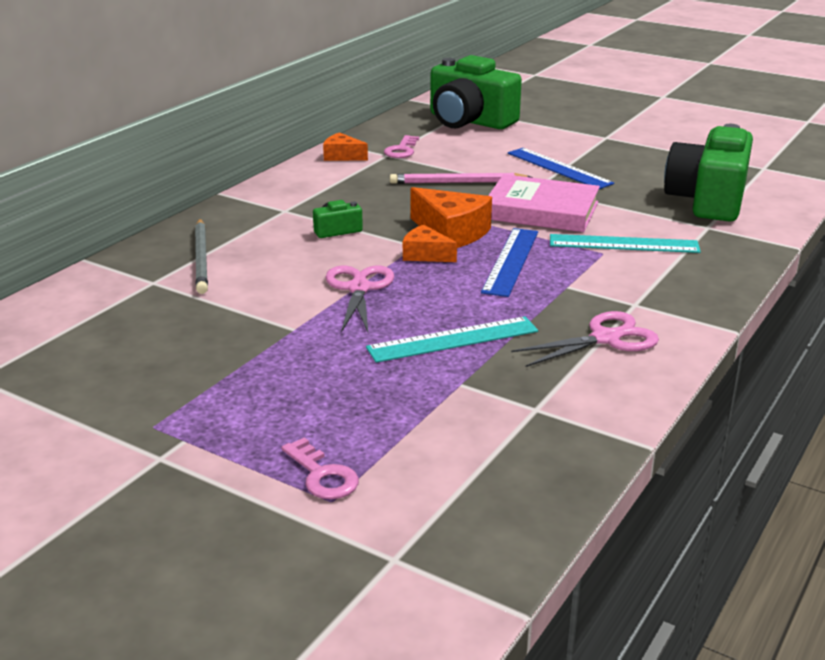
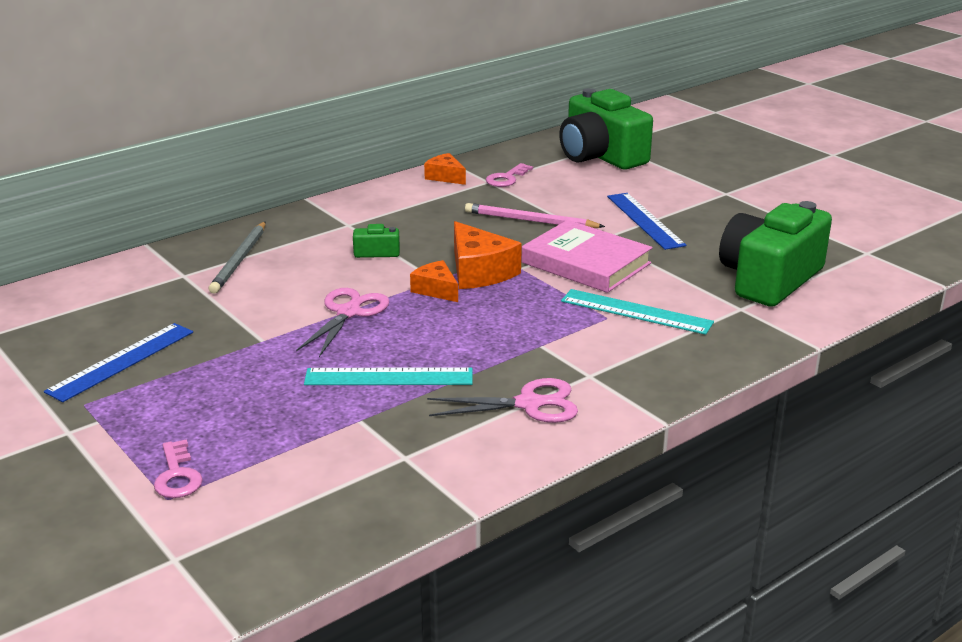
camera: 20 degrees right, 0 degrees up
(511, 261) = (509, 310): blue ruler -> blue ruler (121, 361)

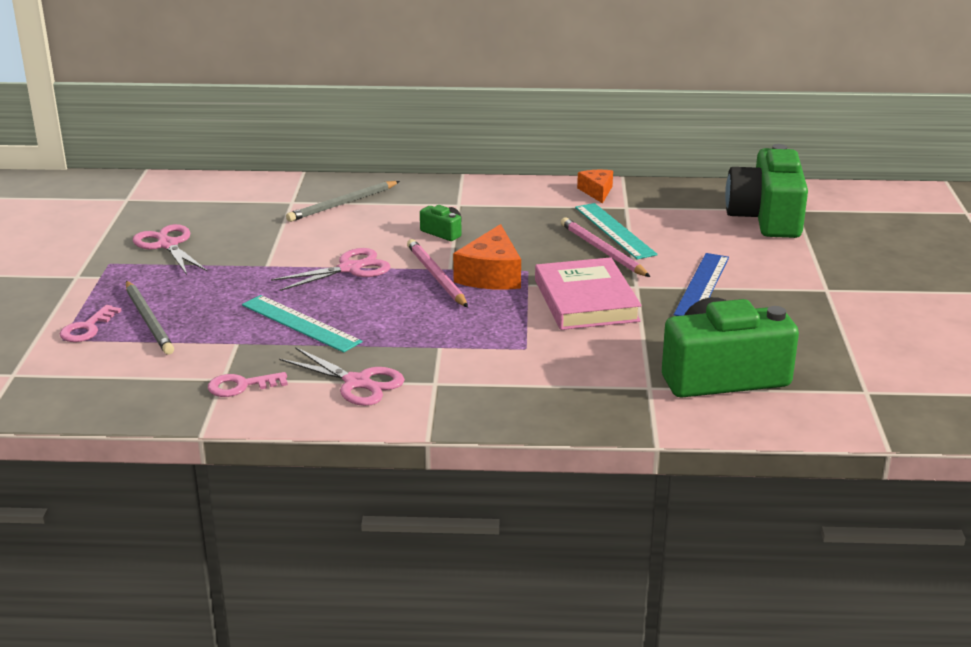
camera: 40 degrees right, 0 degrees up
(121, 361) = (168, 245): blue ruler -> pink scissors
(232, 439) = (149, 320): none -> grey pencil
(436, 290) = (436, 276): orange cheese -> pink pencil
(507, 178) = (646, 209): pink key -> pink key (241, 386)
(636, 312) = (556, 353): turquoise ruler -> turquoise ruler (614, 230)

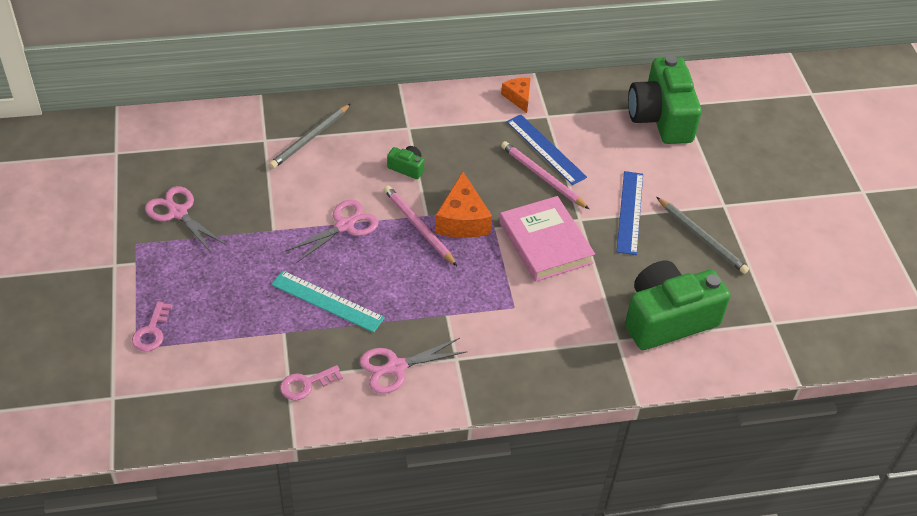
camera: 15 degrees left, 20 degrees up
(149, 320) = (200, 314): grey pencil -> grey pencil (702, 237)
(357, 382) = (396, 367): pink scissors -> pink scissors turned 135 degrees clockwise
(614, 230) = (545, 149): turquoise ruler -> blue ruler

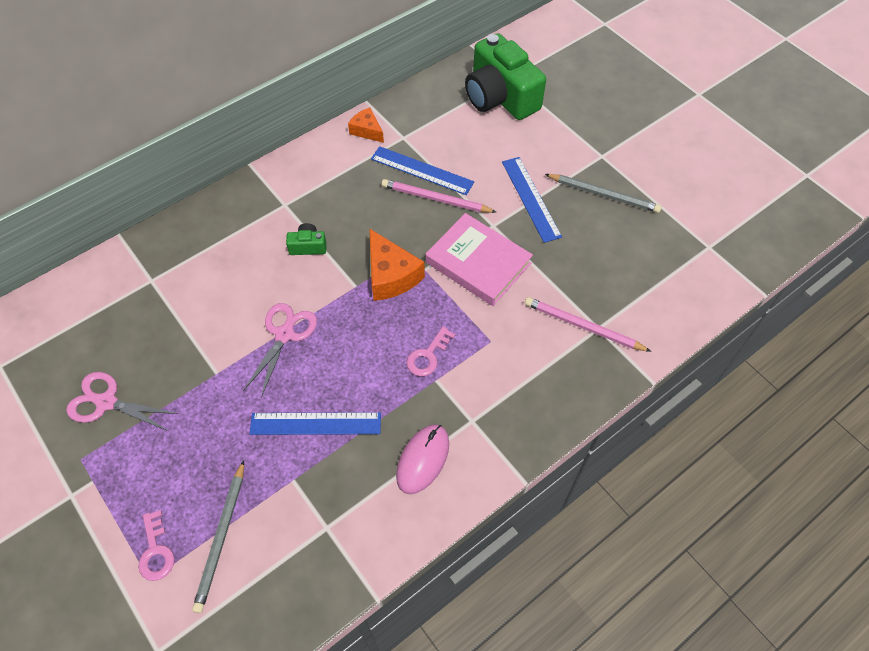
camera: 25 degrees left, 10 degrees up
(306, 384) = (349, 525): pink key -> pink key (428, 356)
(310, 138) = (196, 258): grey pencil -> grey pencil (221, 537)
(327, 301) = (315, 423): turquoise ruler -> blue ruler
(396, 367) = (423, 459): pink scissors -> pink mouse
(418, 227) = (355, 302): pink pencil -> pink pencil (583, 326)
(667, 319) = (625, 286): green camera -> none

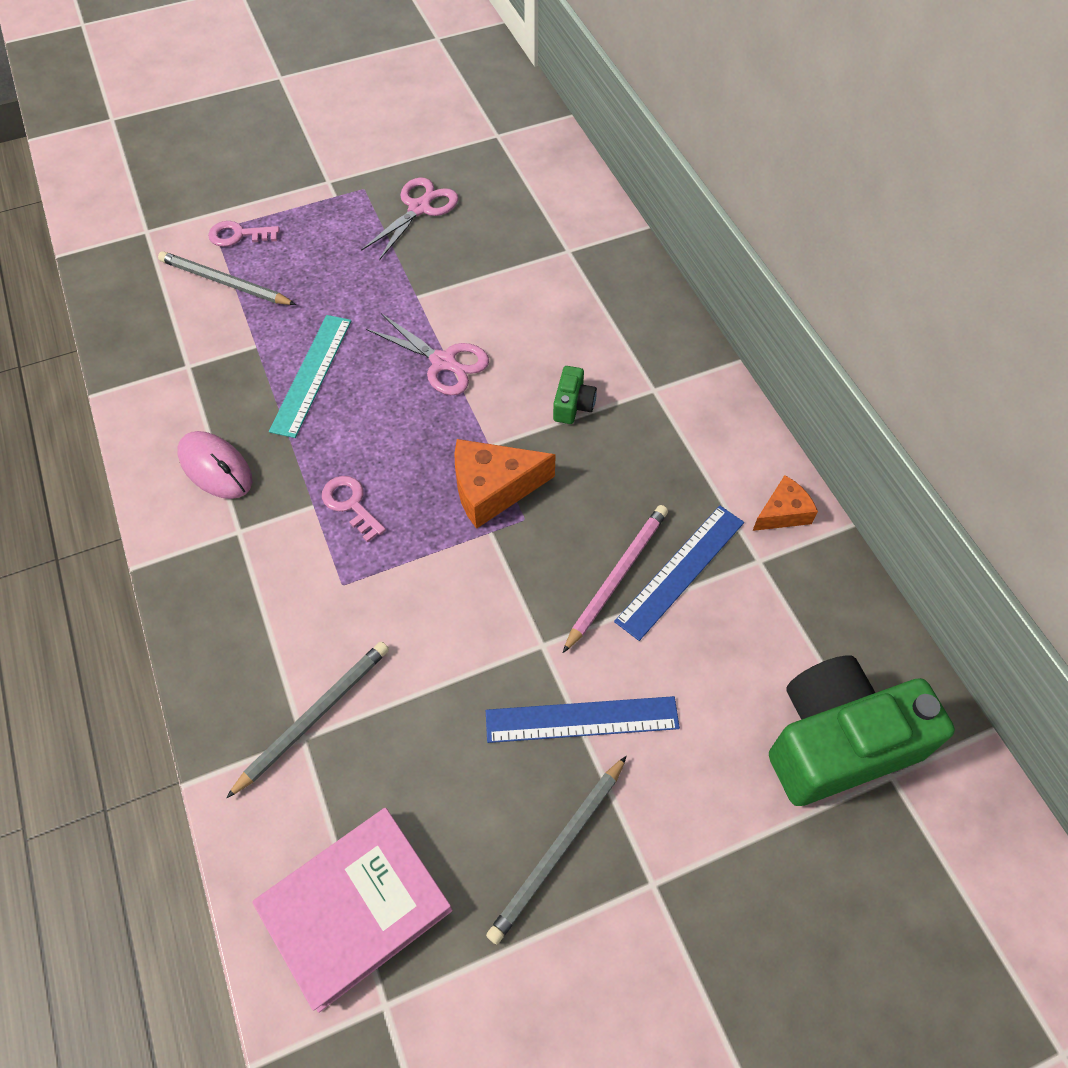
camera: 105 degrees right, 0 degrees up
(315, 423) = (311, 374): blue ruler -> turquoise ruler
(478, 263) = (478, 604): pink book -> pink book (355, 908)
(583, 326) = (314, 716): pink pencil -> grey pencil

